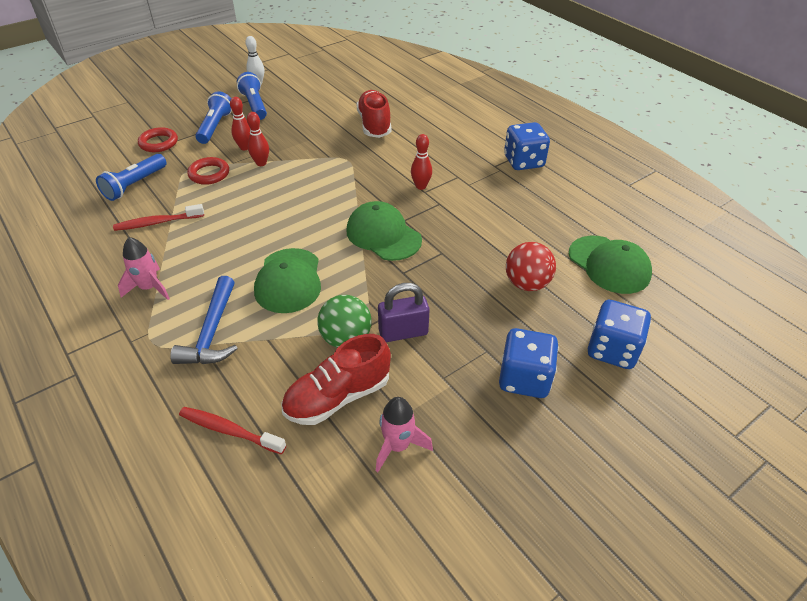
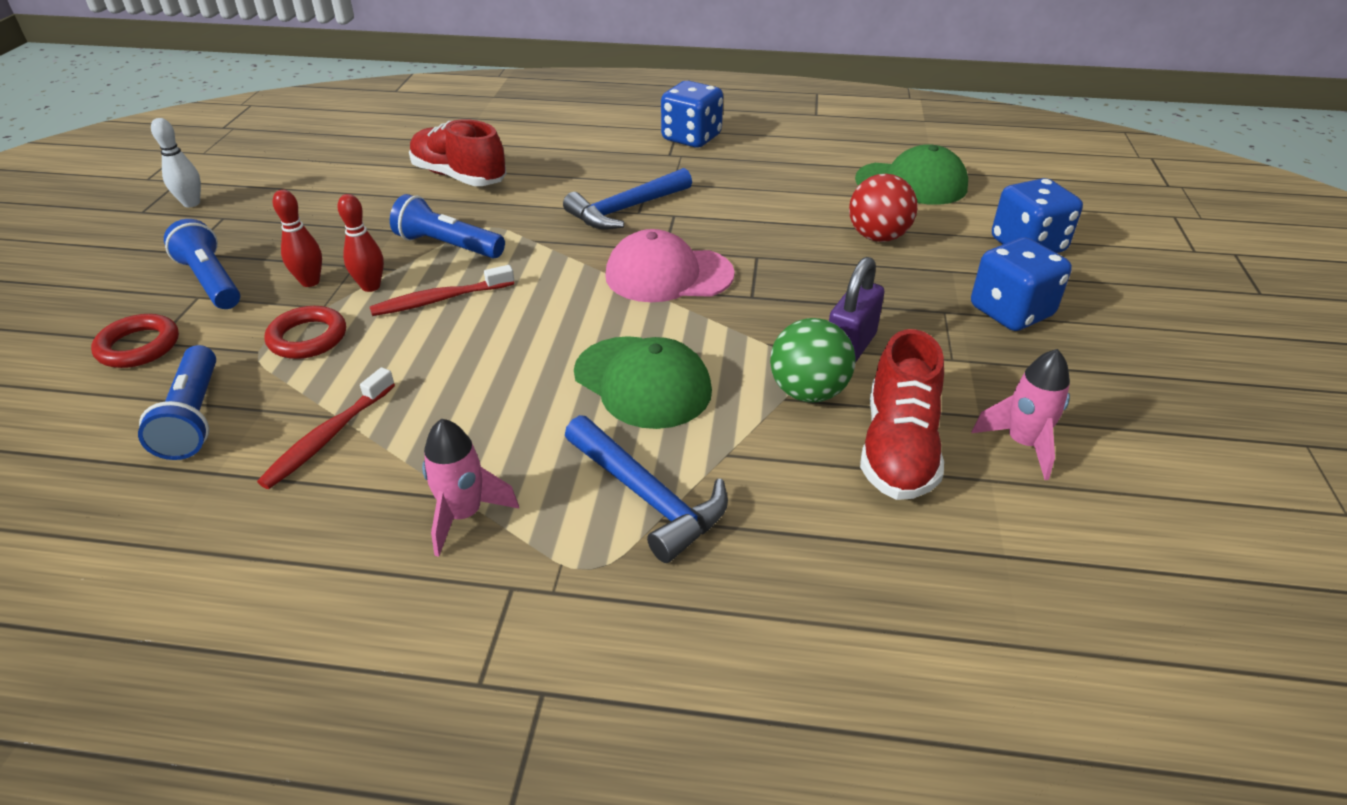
camera: 45 degrees left, 5 degrees down
(229, 430) = (855, 571): red toothbrush -> red toothbrush (440, 300)
(254, 105) = (234, 229): blue flashlight -> blue flashlight (447, 245)
(383, 235) = (668, 275): green cap -> pink cap
(421, 186) = (625, 209): red bowling pin -> blue hammer

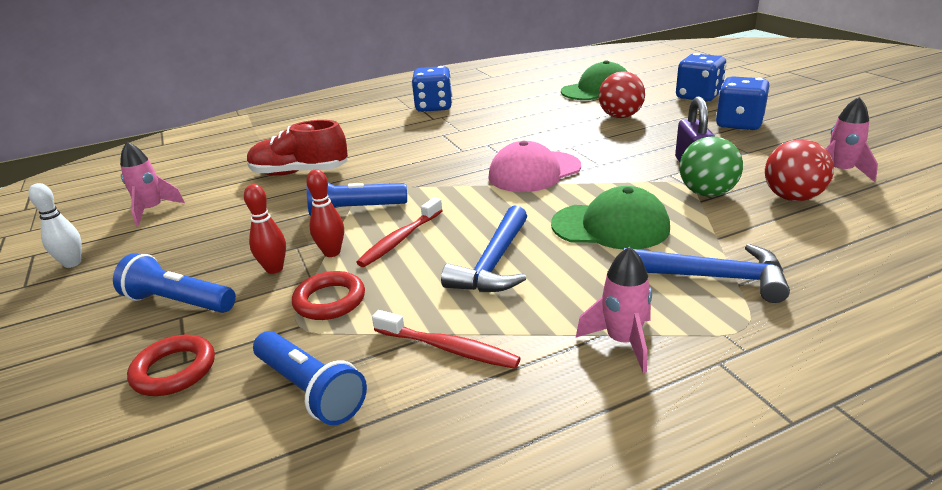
camera: 30 degrees left, 10 degrees down
(301, 170) = (152, 210): none -> pink rocket
(327, 437) = (448, 348): red toothbrush -> red toothbrush turned 60 degrees counterclockwise
(625, 209) = (451, 151): blue hammer -> blue hammer (493, 263)
(898, 448) = (792, 197): red shoe -> red ball

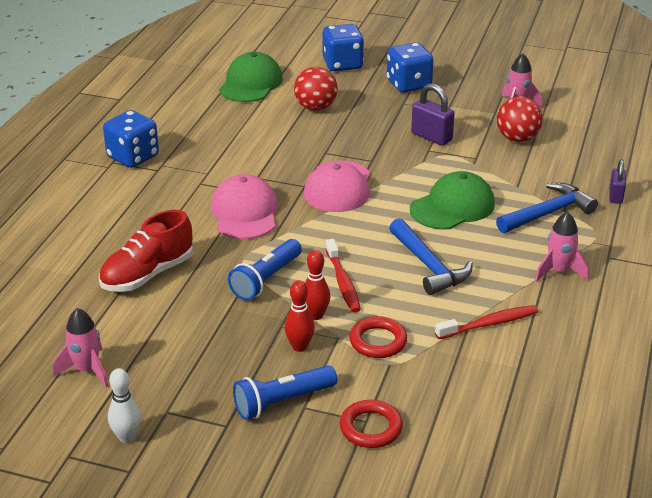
camera: 50 degrees left, 5 degrees up
(310, 390) = (462, 385): blue flashlight -> none
(433, 162) = (245, 212): none -> pink cap
(707, 193) = (469, 156): green ball -> none
(845, 301) = (615, 196): none -> purple padlock

